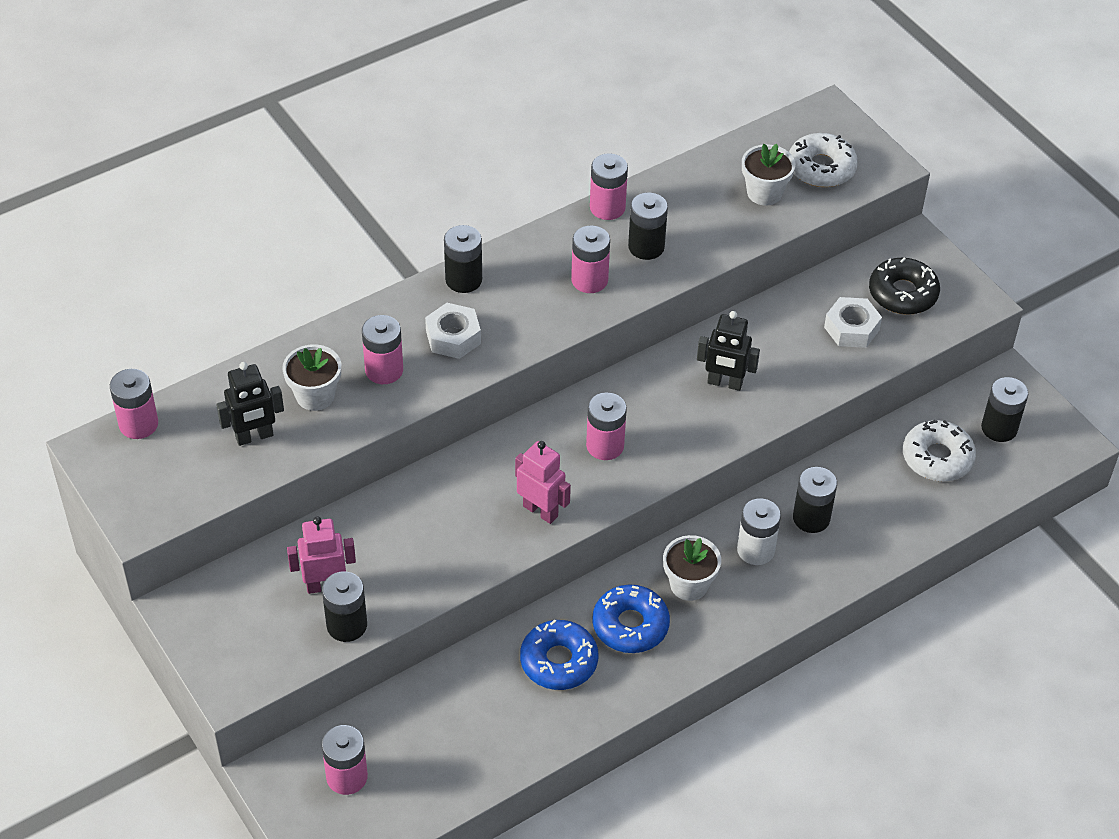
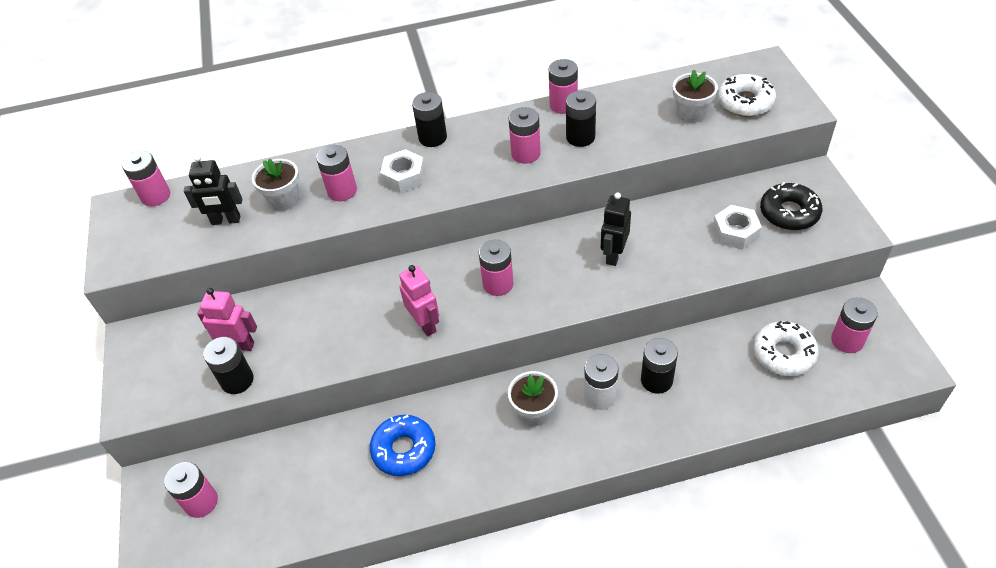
camera: 25 degrees right, 0 degrees up
(630, 625) = (473, 434): blue donut -> none
(724, 383) = (613, 255): black robot -> black robot turned 75 degrees clockwise
(999, 428) = (847, 340): black battery -> pink battery

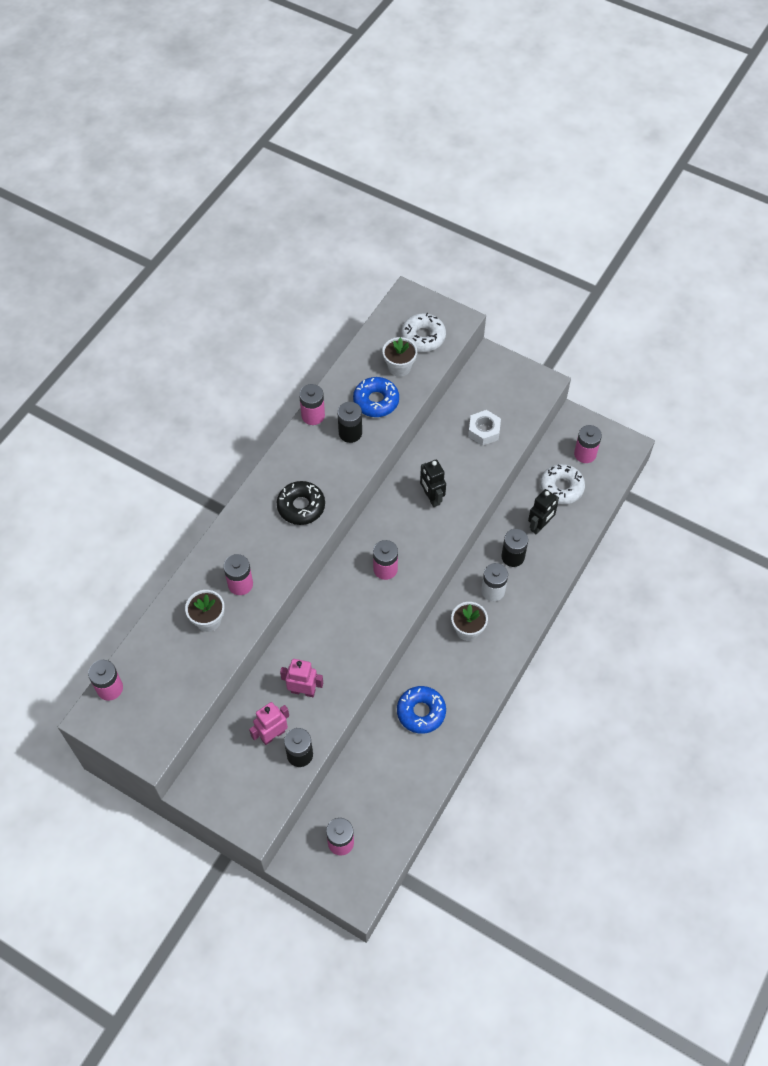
camera: 50 degrees left, 10 degrees up
(226, 220) = (187, 664): black robot -> black robot (540, 526)
(404, 177) = (269, 543): white nut -> none
(425, 324) = (371, 628): pink robot -> pink robot (303, 691)
(432, 137) = (254, 501): black battery -> none
(525, 154) = (329, 470): pink battery -> none
(635, 126) = (376, 401): none -> blue donut
(789, 213) = (500, 395): black donut -> black donut (301, 506)

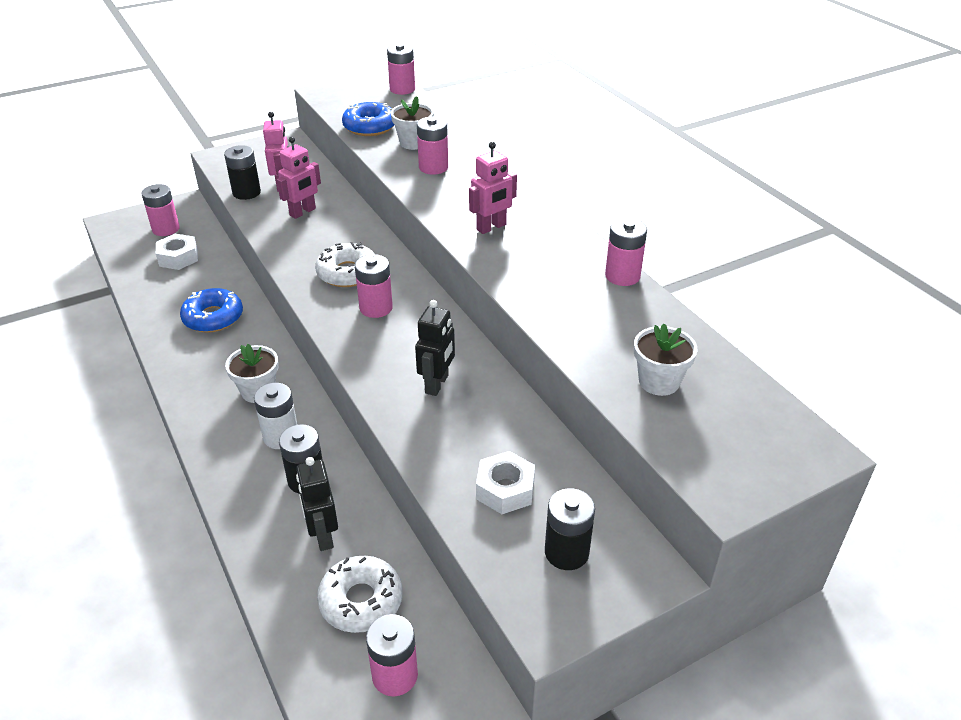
camera: 120 degrees right, 20 degrees down
(301, 506) = (491, 227): black donut -> pink robot
(350, 433) = (570, 296): black battery -> black battery (566, 552)
(371, 797) = (178, 257): none -> white nut
(376, 401) = (608, 336): blue donut -> blue donut (370, 127)
(423, 337) = (709, 432): white donut -> white donut (348, 273)
(431, 498) = (437, 384): black robot -> black robot turned 105 degrees clockwise

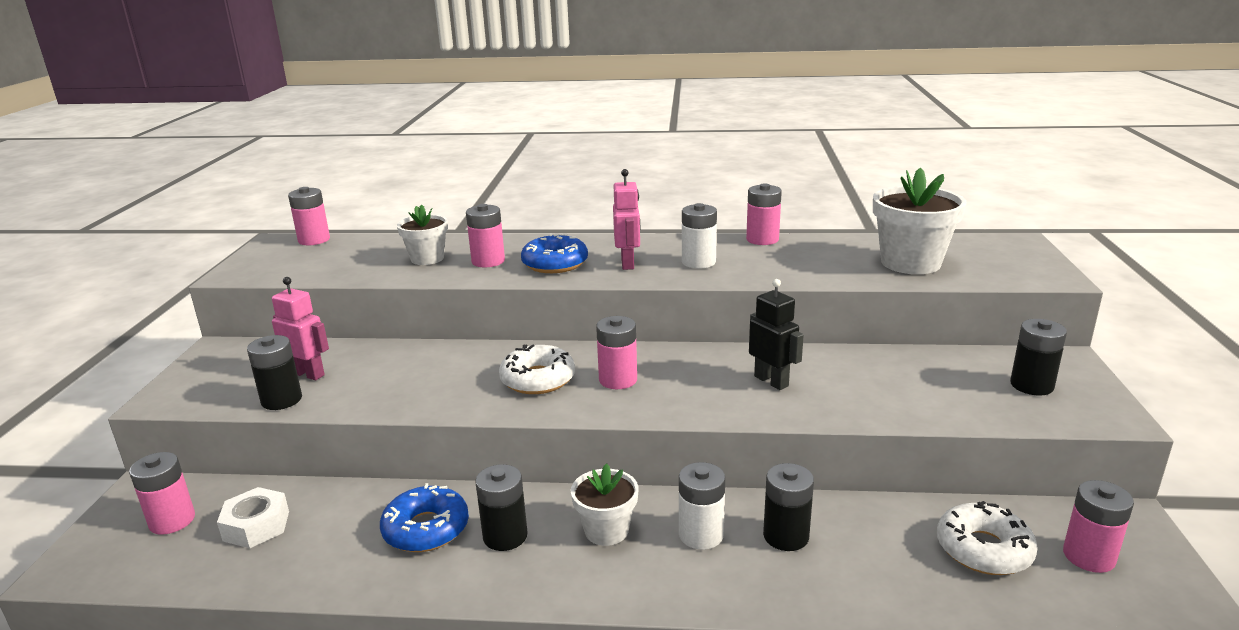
camera: 55 degrees left, 15 degrees down
(225, 351) = (505, 536): none -> black battery
(303, 212) = (384, 376): pink robot -> none
(323, 536) = (878, 548): black robot -> none
(370, 127) = (356, 269): blue donut -> blue donut (555, 263)
(505, 489) = (940, 389): white nut -> none
(530, 260) = (698, 262): none -> white battery
(659, 381) = (910, 263): white flower pot -> white flower pot, size x1.65

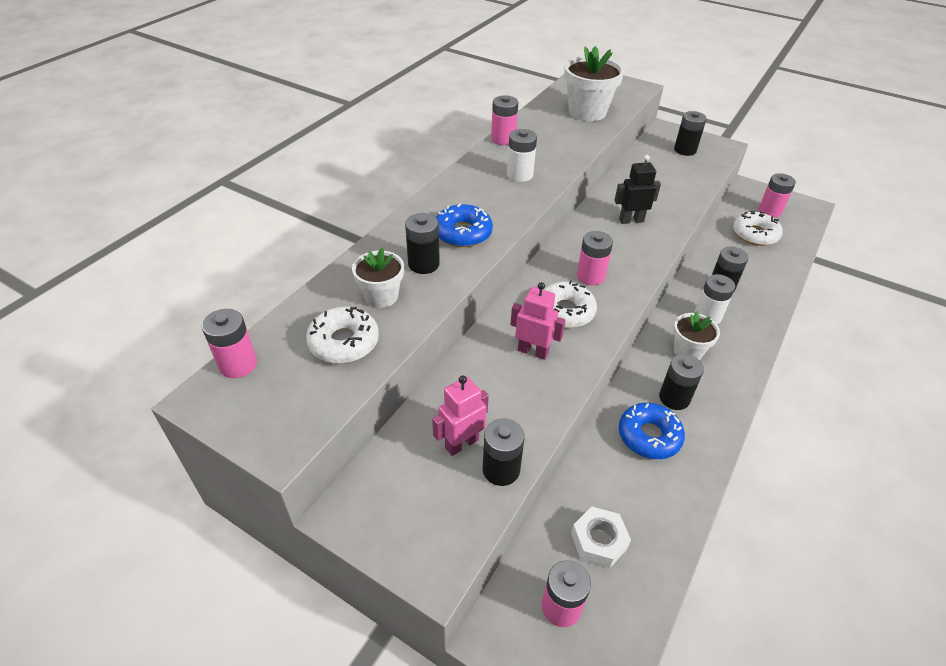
camera: 65 degrees left, 20 degrees up
(358, 262) = (344, 342): none -> white donut
(488, 261) = (423, 264): pink battery -> black battery
(628, 263) = (495, 202): pink robot -> pink robot (533, 351)

